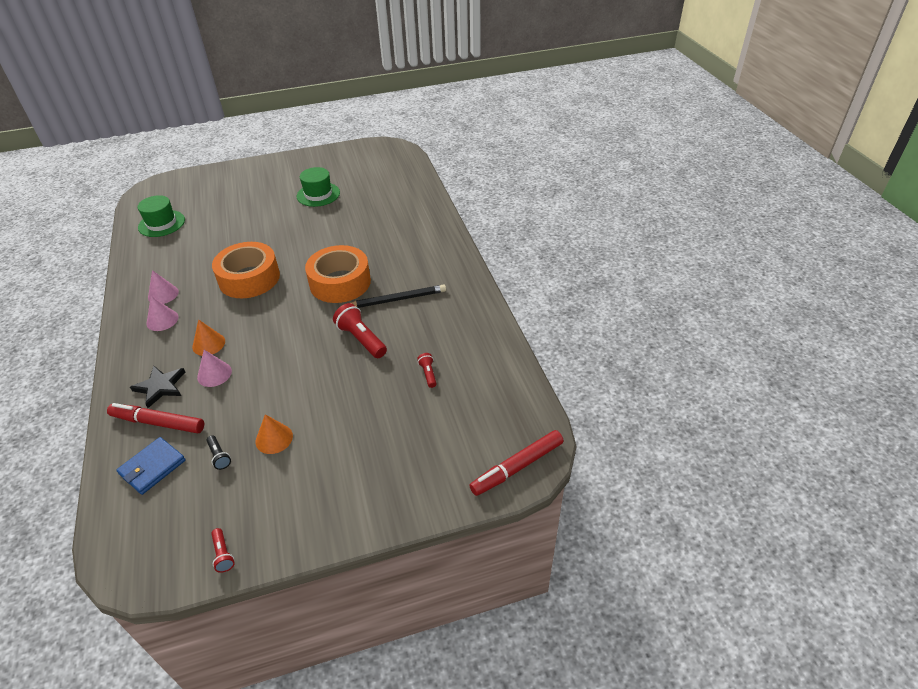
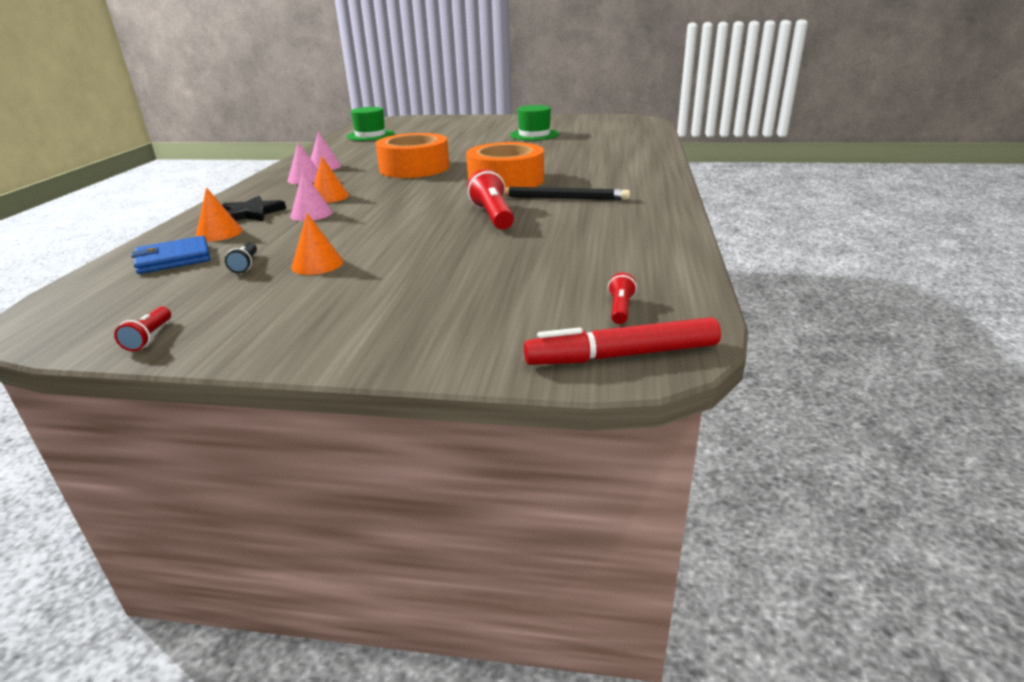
camera: 25 degrees right, 15 degrees down
(158, 423) = (219, 233): red marker -> orange cone
(428, 374) = (553, 251): red flashlight -> red flashlight (620, 309)

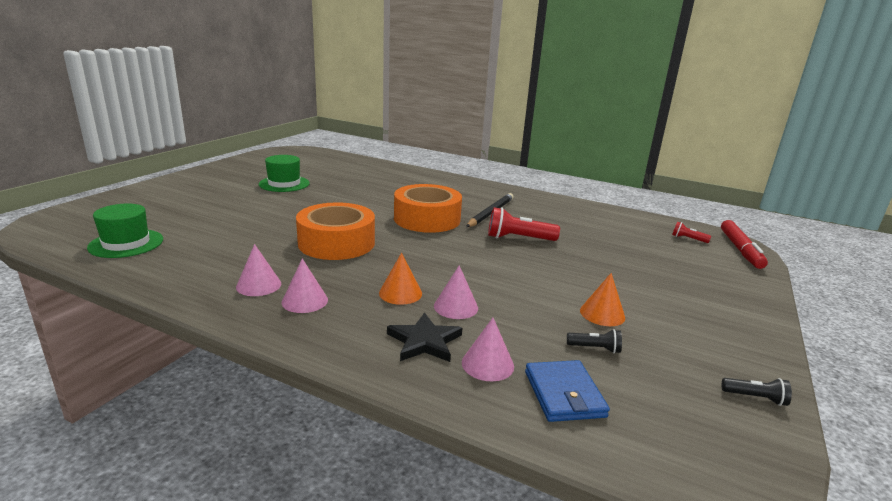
camera: 75 degrees left, 5 degrees down
(149, 337) = (755, 398): red flashlight -> black flashlight
(219, 233) = (487, 364): orange cone -> pink cone

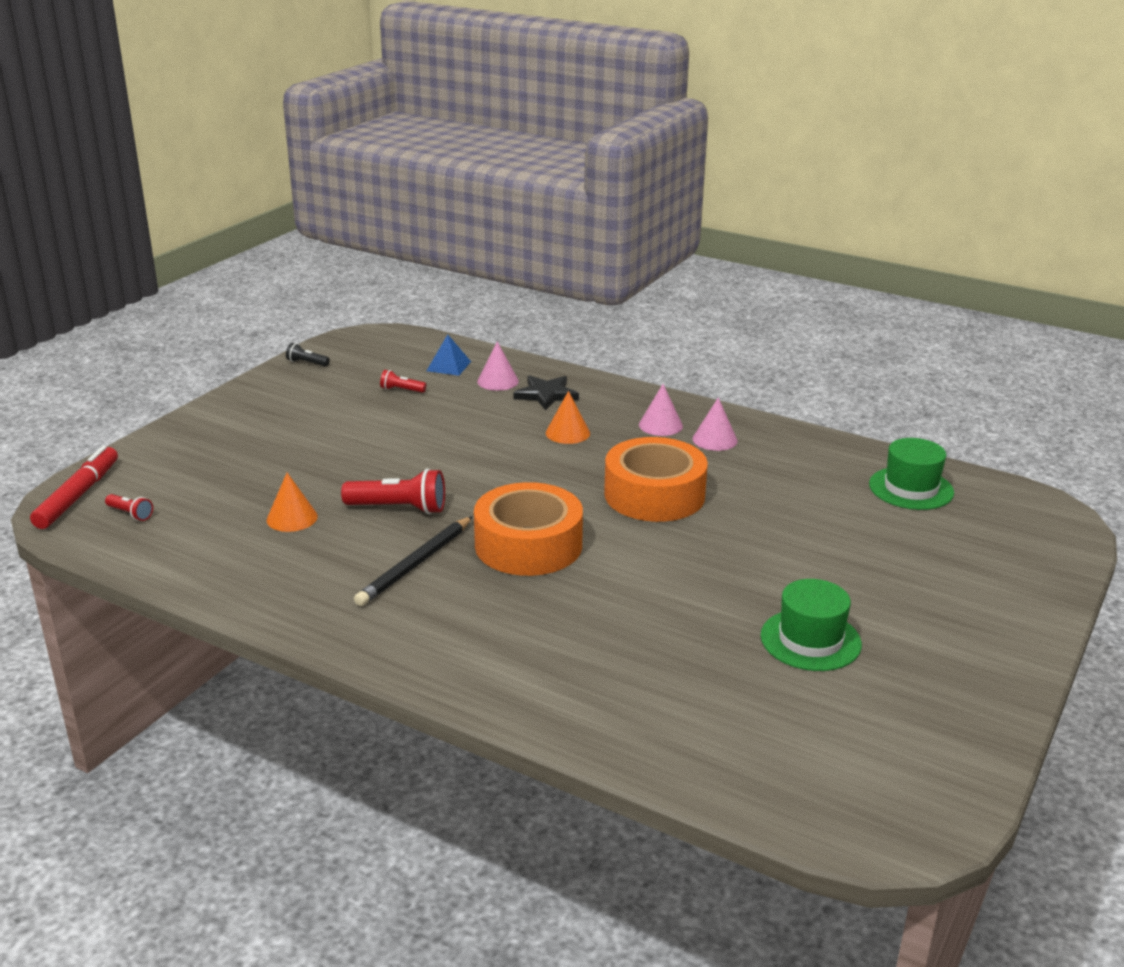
camera: 175 degrees left, 5 degrees up
(456, 307) = (513, 421): pink cone -> none
(564, 394) = (448, 366): blue wallet -> blue pyramid
(595, 348) = (401, 390): black flashlight -> red flashlight
(602, 314) = (369, 415): orange cone -> orange cone (292, 518)

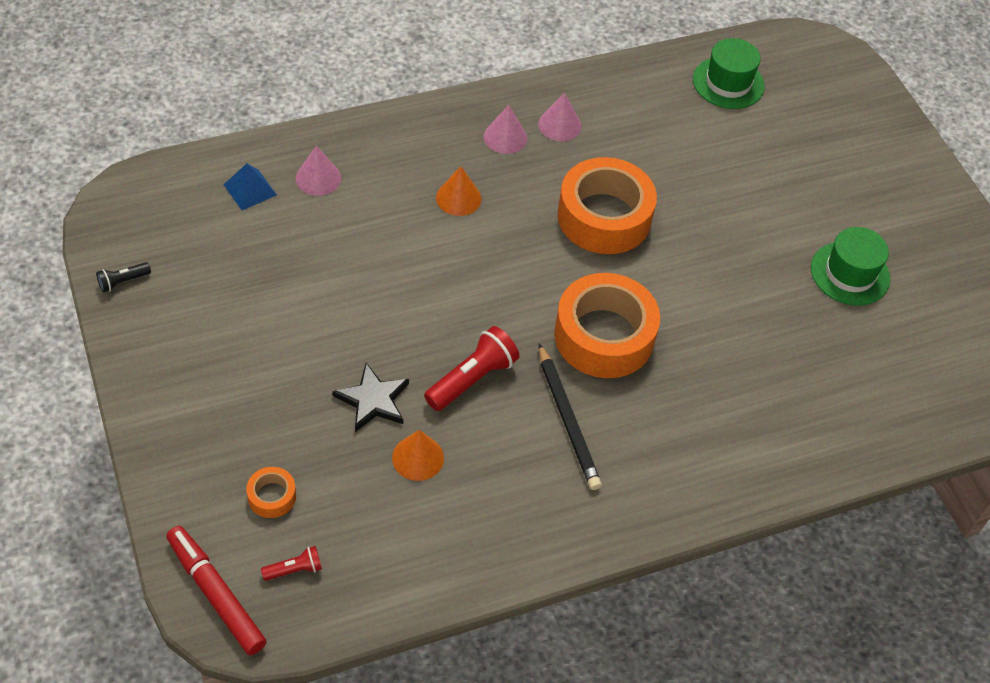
camera: 55 degrees left, 25 degrees up
(187, 480) = (272, 496): none -> orange tape
(401, 390) = (261, 250): red flashlight -> none
(546, 395) = (378, 165): black star -> black star (373, 400)

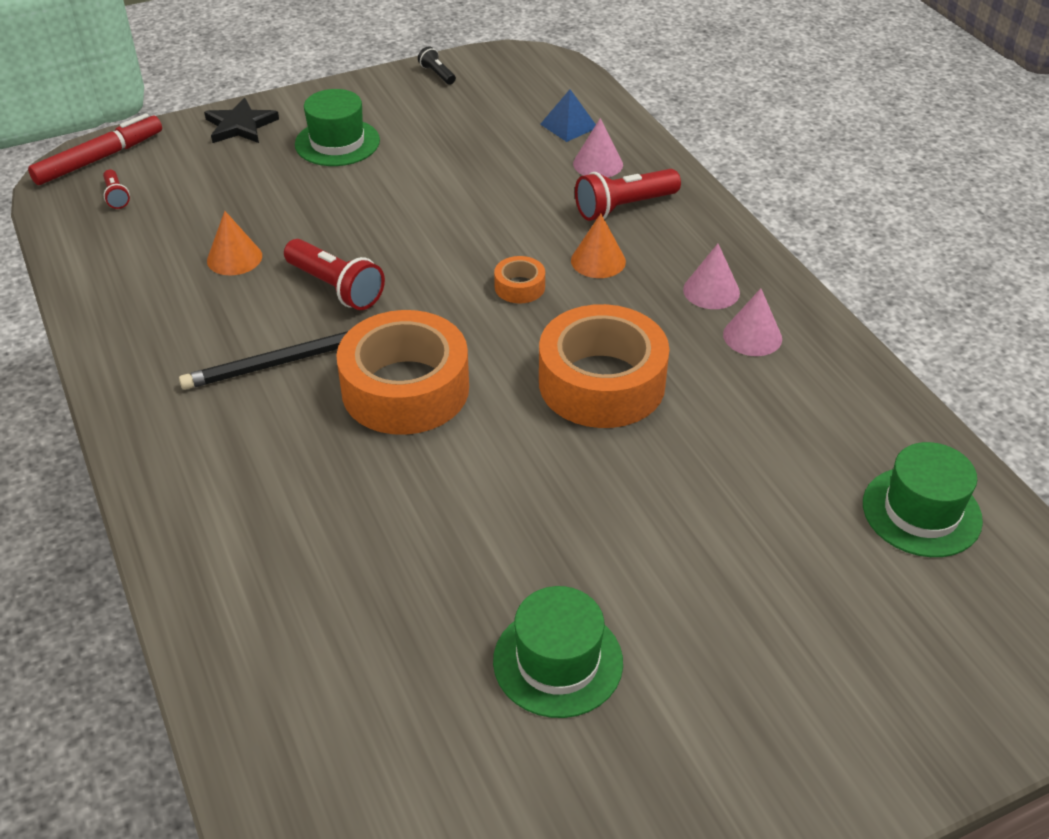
camera: 90 degrees right, 10 degrees down
(236, 372) = (337, 142): none -> green hat
(272, 496) = (196, 176): orange tape -> orange tape (519, 287)
(373, 400) = (306, 224): black star -> black star (240, 125)
(387, 170) = (624, 207): none -> red flashlight

